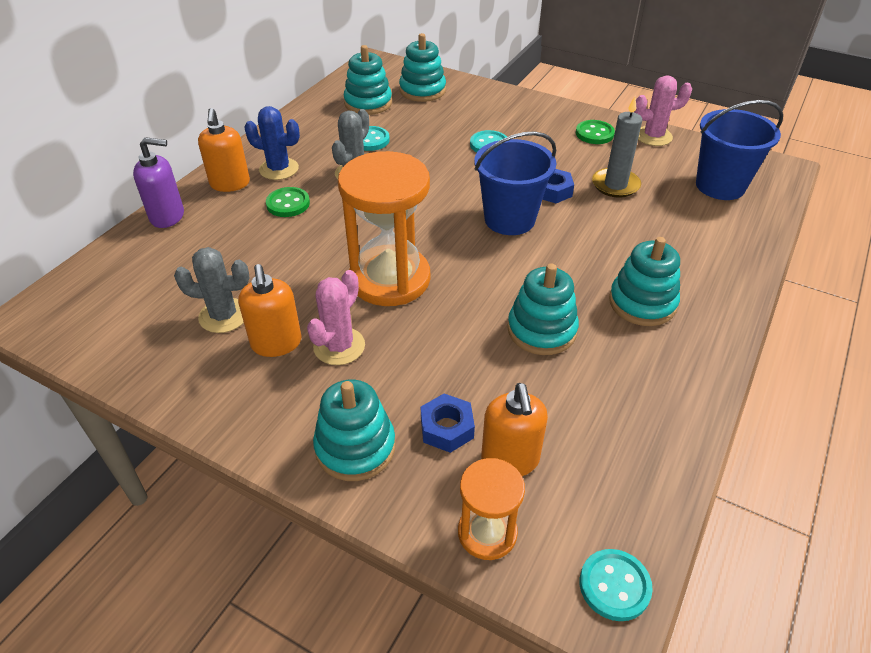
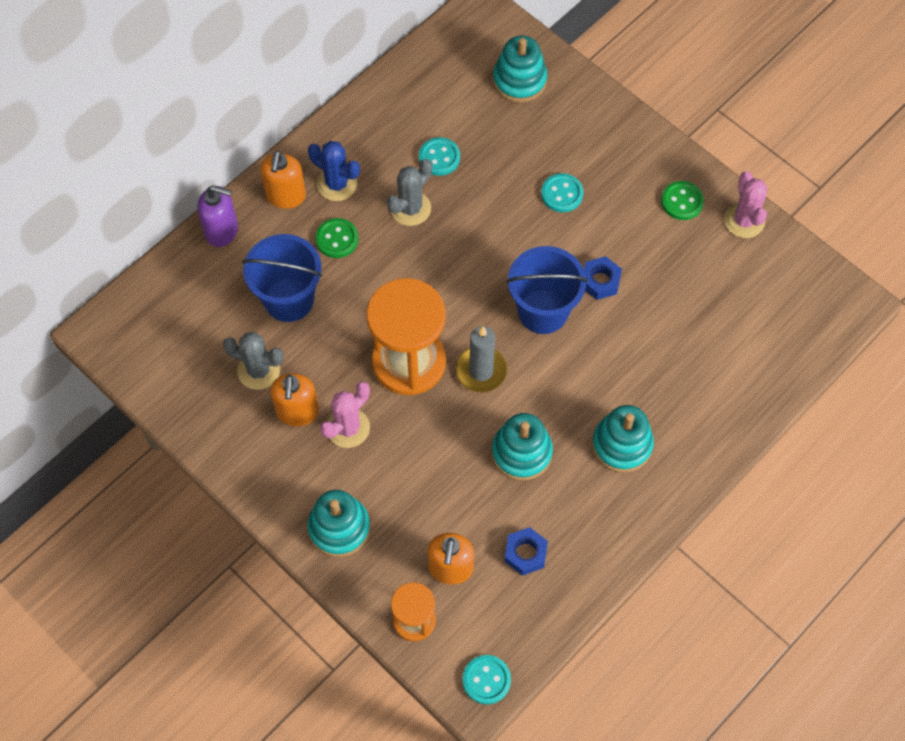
camera: 15 degrees right, 20 degrees up
(368, 103) = (453, 91): turquoise stacking toy -> none
(447, 428) = (412, 529): blue nut -> blue nut (525, 553)
(615, 185) = (667, 287): grey candle -> grey candle (481, 371)
(653, 136) = (744, 220): pink cactus -> pink cactus turned 75 degrees clockwise
(720, 186) = (774, 314): blue bucket -> blue bucket (289, 299)

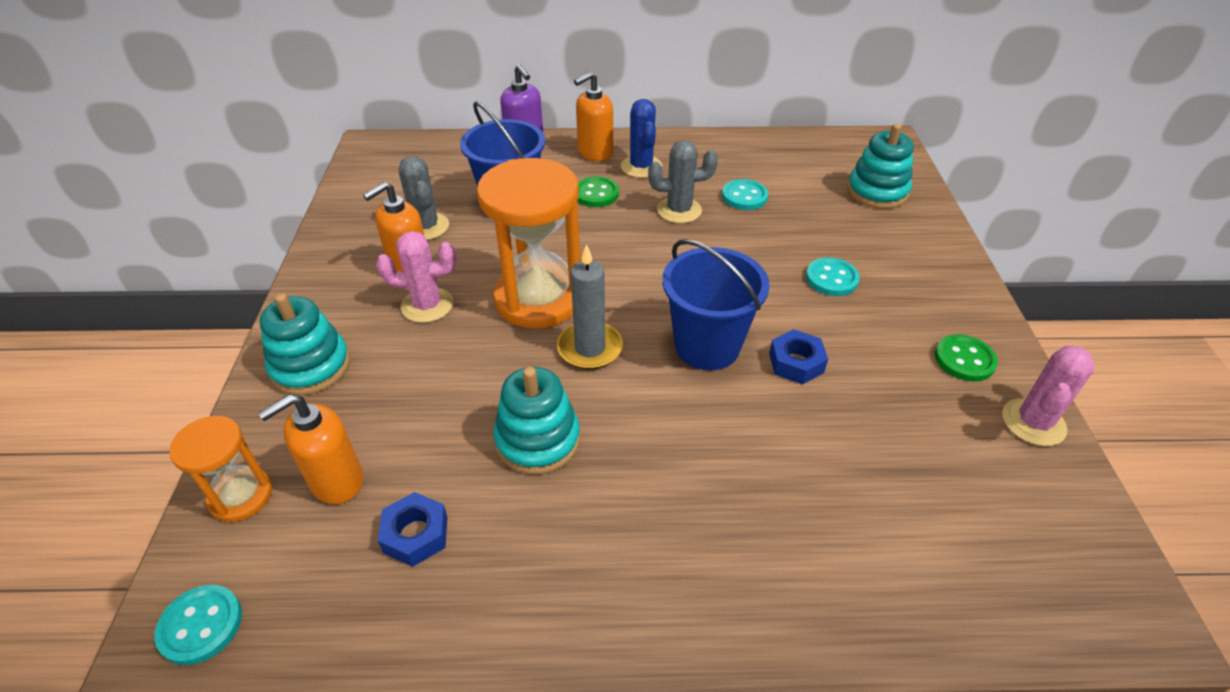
camera: 45 degrees right, 20 degrees down
(622, 444) = (648, 520): turquoise stacking toy -> none

